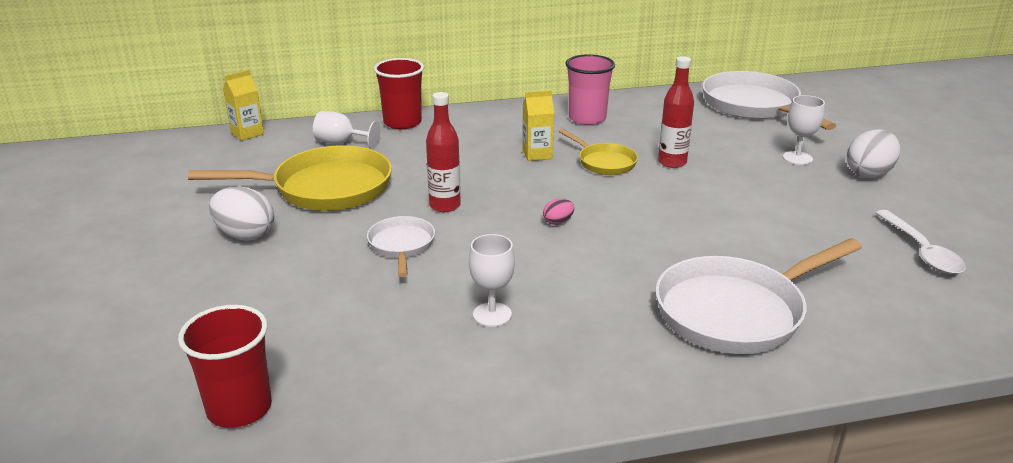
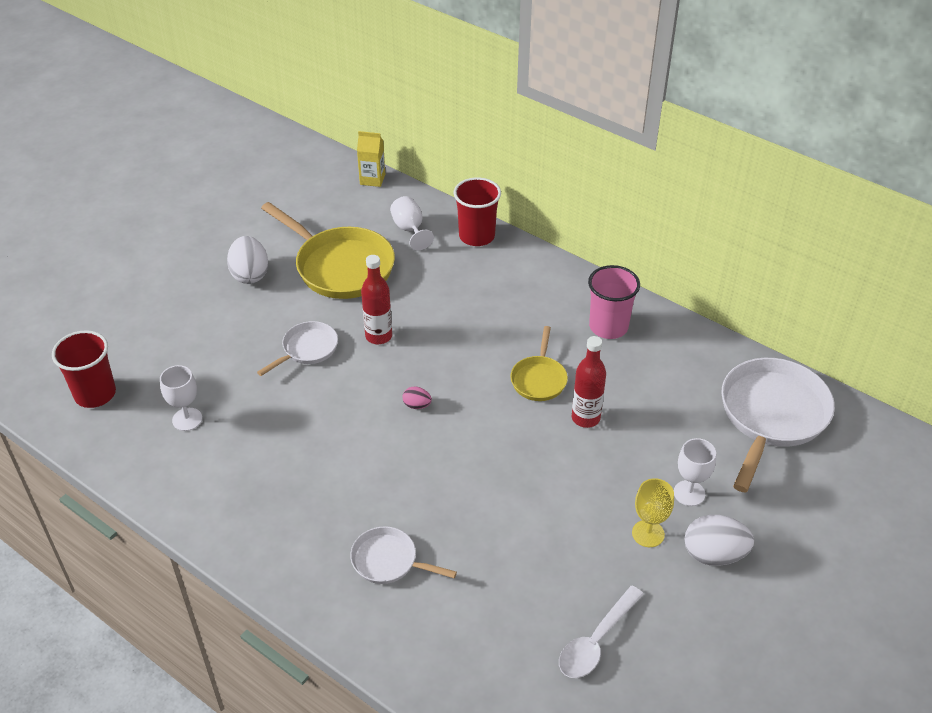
camera: 50 degrees right, 15 degrees up
(492, 314) = (270, 440): white goblet -> white goblet (187, 419)
(537, 154) = (509, 335): yellow carton -> none
(736, 311) = (388, 561): white pan -> white pan, size x0.53
(823, 187) = (648, 533): none -> yellow goblet

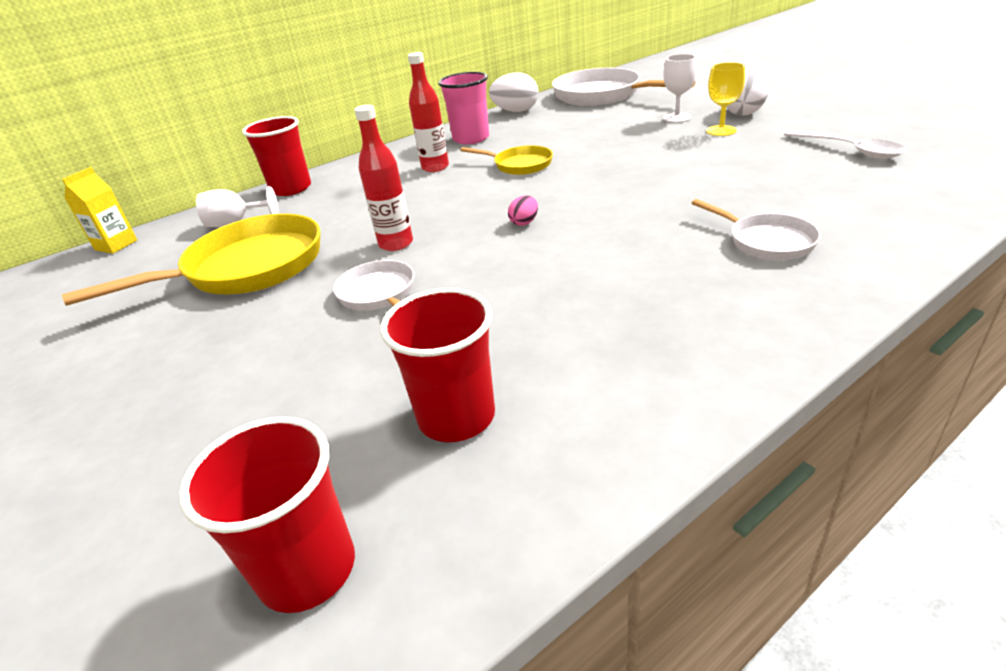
camera: 70 degrees left, 10 degrees down
(187, 419) = (456, 417): white goblet -> red cup
(250, 274) = (176, 345): white egg -> white egg (516, 111)
(388, 561) = (766, 241): white pan -> white pan turned 75 degrees counterclockwise
(585, 418) = (579, 148): red bottle -> red bottle (435, 167)

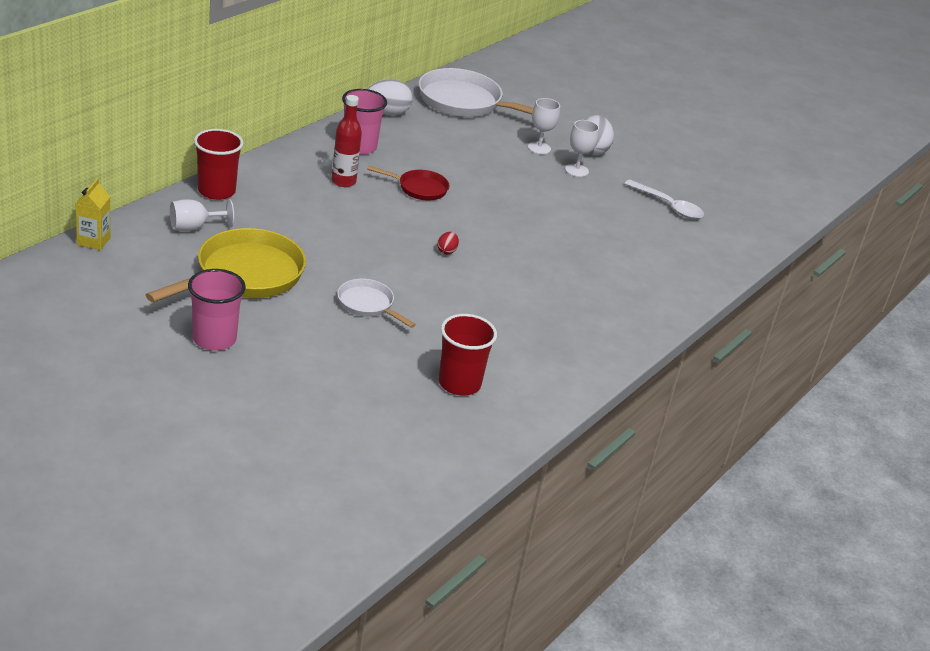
camera: 25 degrees left, 0 degrees up
(133, 353) = (214, 339): none -> pink cup
(307, 569) = (420, 447): red cup -> none
(396, 244) = (355, 262): red bottle -> none
(519, 165) = (419, 188): yellow pan -> red pan
(524, 222) = (447, 251): pink egg -> red egg
(721, 131) = (576, 170): yellow goblet -> white goblet
(766, 241) = (613, 282): white pan -> none

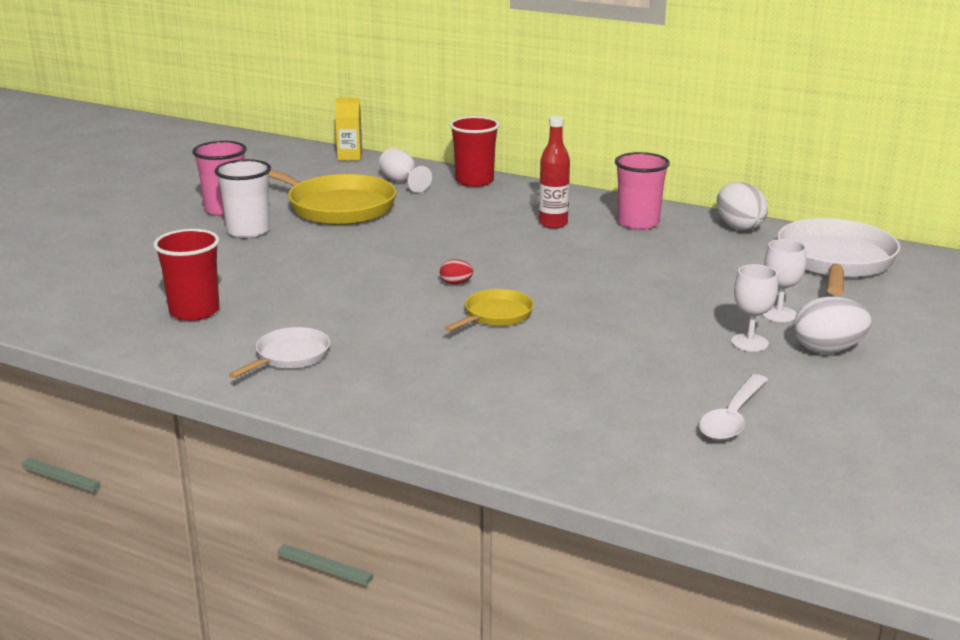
camera: 85 degrees right, 10 degrees down
(283, 333) = (248, 231): none -> white cup
(368, 305) = (318, 258): white pan -> white pan (289, 357)
(419, 188) = (581, 258): red pan -> none
(510, 248) = (495, 315): none -> yellow pan

